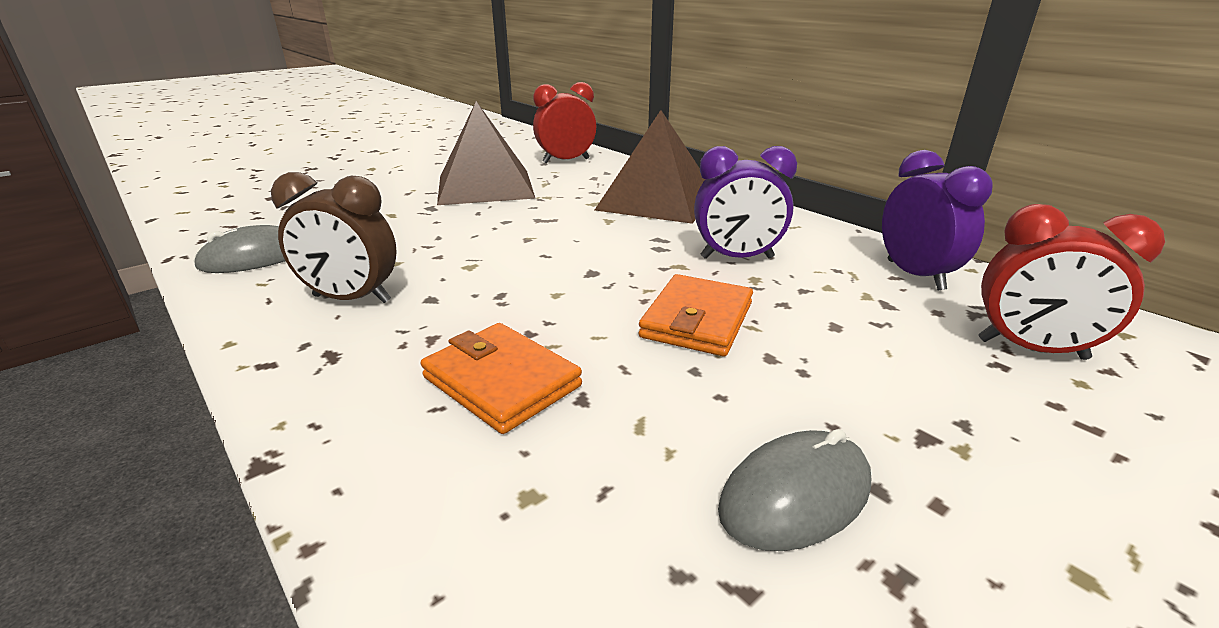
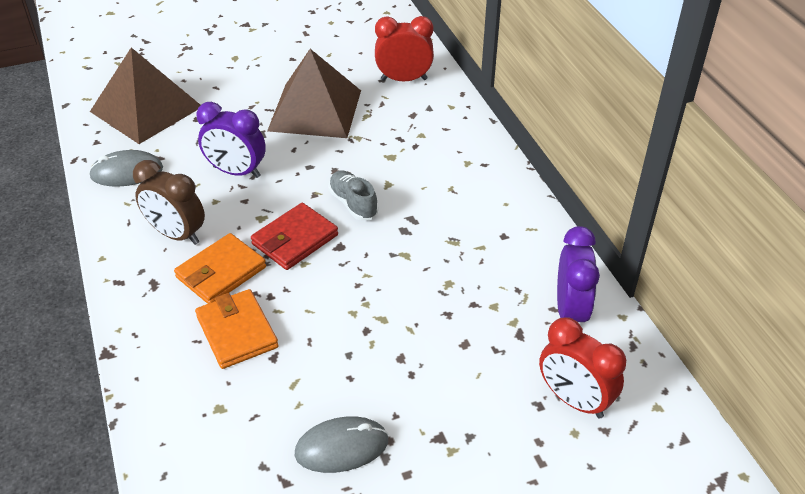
camera: 20 degrees right, 15 degrees up
(528, 276) = (295, 239): none -> red wallet
(580, 238) = (353, 204): none -> grey shoe
(657, 200) = (444, 164): brown pyramid -> brown pyramid (146, 109)
(697, 320) = (378, 313): orange wallet -> orange wallet (221, 272)
(737, 258) = (453, 257): purple clock -> purple clock (236, 172)

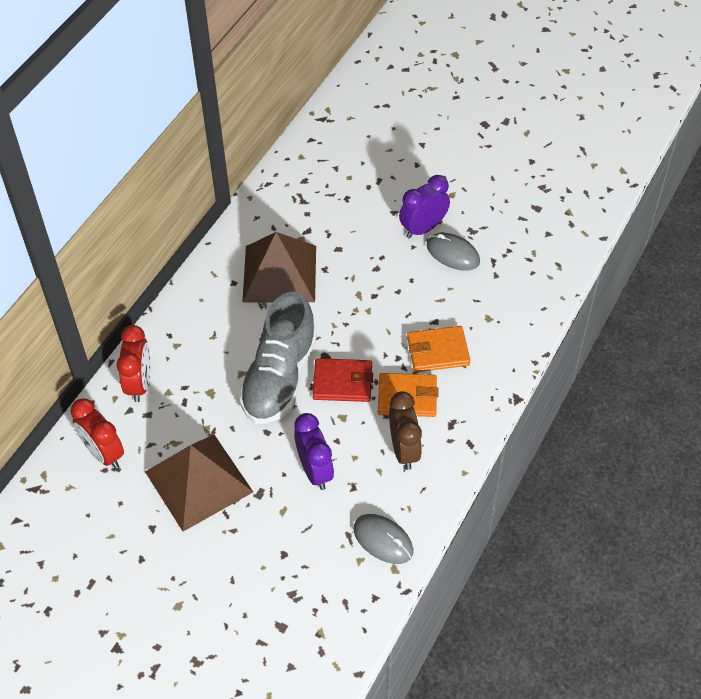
camera: 130 degrees left, 10 degrees up
(146, 109) = (306, 603): brown pyramid -> brown pyramid (279, 273)
(237, 332) = (438, 351): orange wallet -> orange wallet turned 60 degrees clockwise
(353, 204) = (279, 377): grey shoe -> grey shoe, size x2.13
(570, 311) = (268, 219): purple clock -> purple clock (423, 228)
(574, 400) = (329, 187): red clock -> red clock (139, 383)

